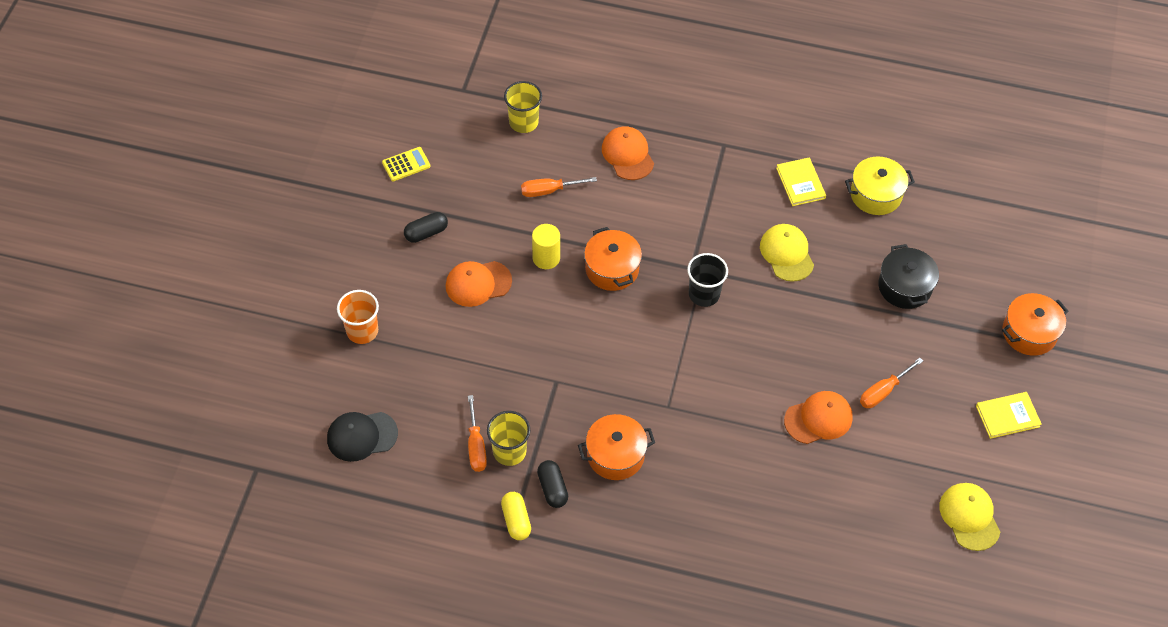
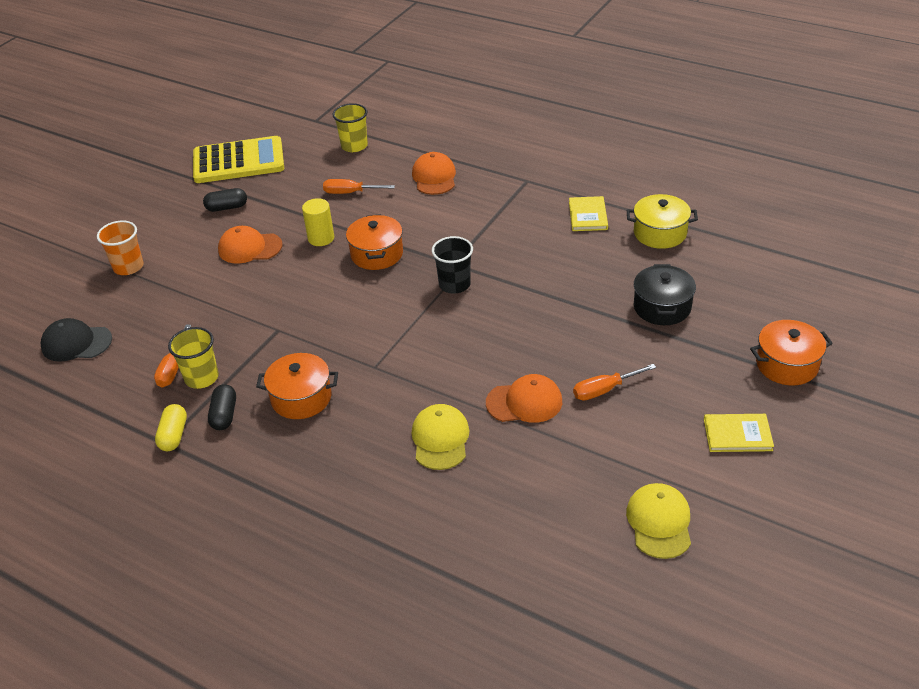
camera: 20 degrees right, 15 degrees down
(406, 164) = (238, 161): yellow calculator -> yellow calculator, size x2.31
(786, 254) = (551, 265): yellow cap -> yellow cap (440, 439)

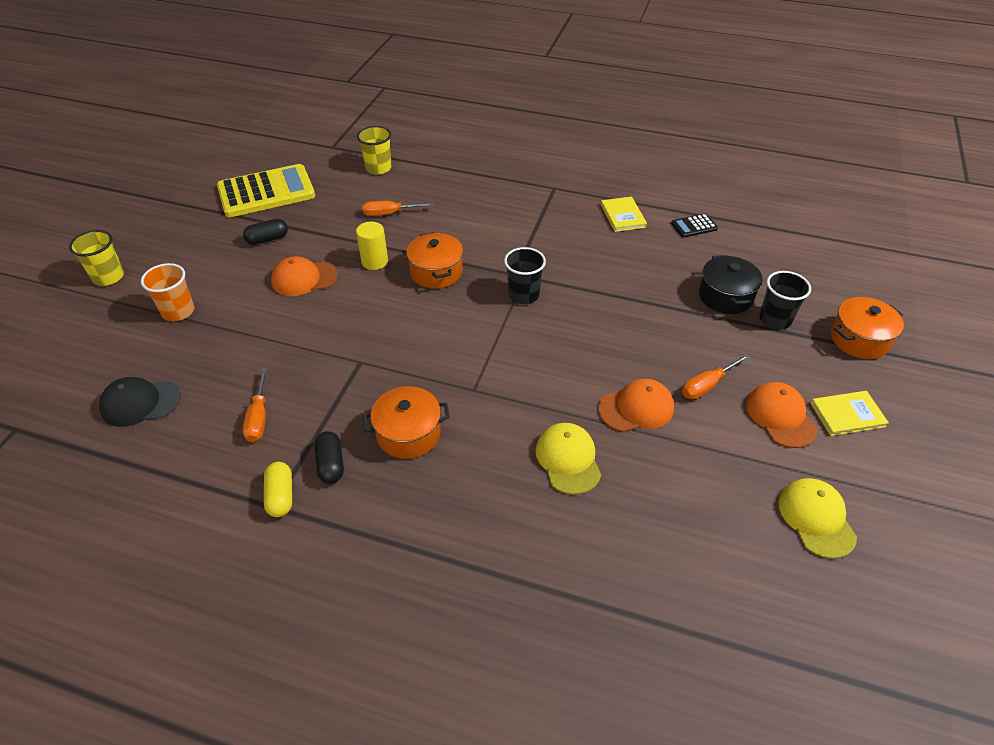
camera: 15 degrees left, 5 degrees up
(201, 377) = (293, 425): yellow cup -> yellow cup (108, 277)
(434, 177) = (466, 192): orange cap -> orange cap (780, 416)
(660, 233) = (694, 226): yellow pot -> black calculator
(704, 335) = (775, 319): none -> black cup

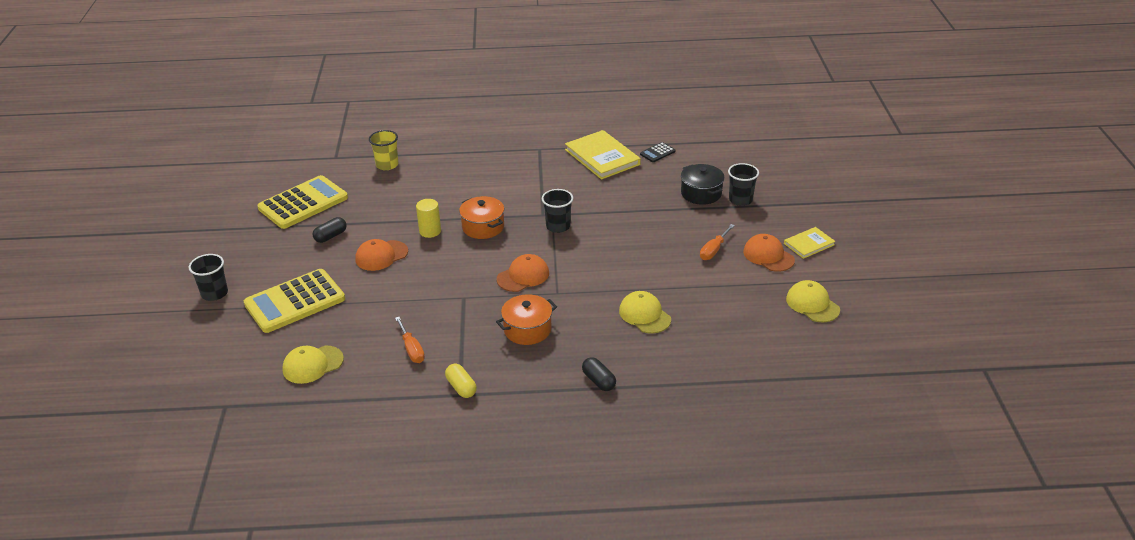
camera: 20 degrees left, 10 degrees down
(108, 277) = (214, 293): yellow cup -> black cup
(140, 403) = (312, 365): black cap -> yellow cap
(178, 311) = (295, 302): orange cup -> yellow calculator
(331, 464) = (484, 361): black capsule -> black capsule (598, 381)
(390, 213) = (419, 196): orange screwdriver -> none
(623, 216) = (602, 157): yellow book -> yellow book, size x1.79
(636, 408) = (674, 275): orange cap -> orange cap (523, 276)
(859, 339) = (799, 199): orange pot -> none

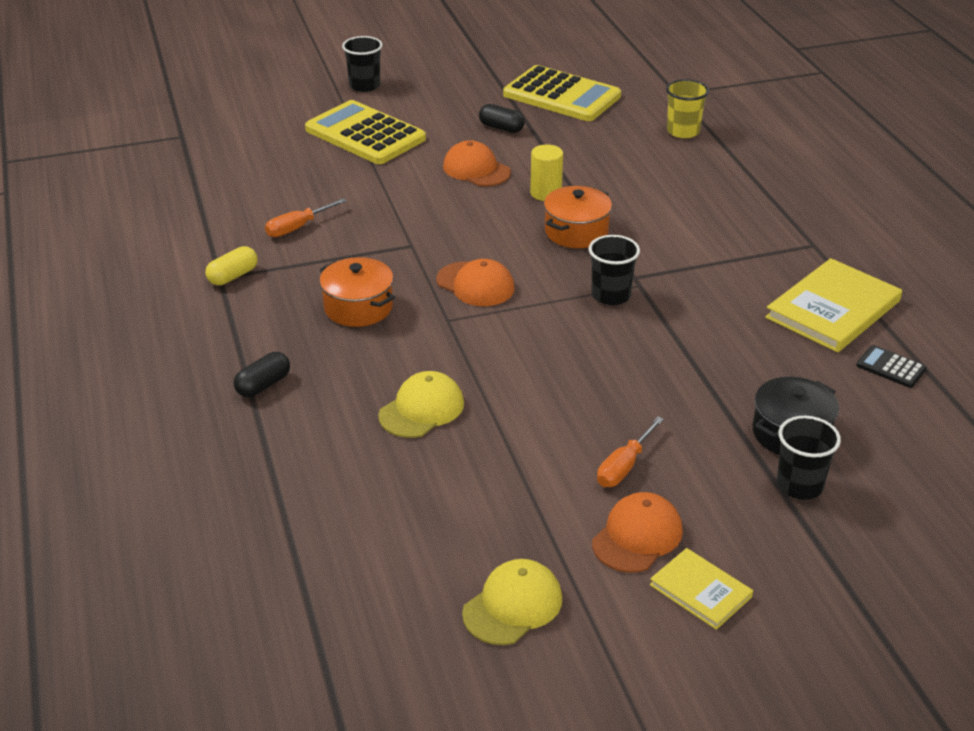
camera: 75 degrees right, 0 degrees up
(312, 365) = (256, 170): yellow cap -> none
(714, 250) = (624, 466): orange screwdriver -> orange screwdriver turned 75 degrees counterclockwise

